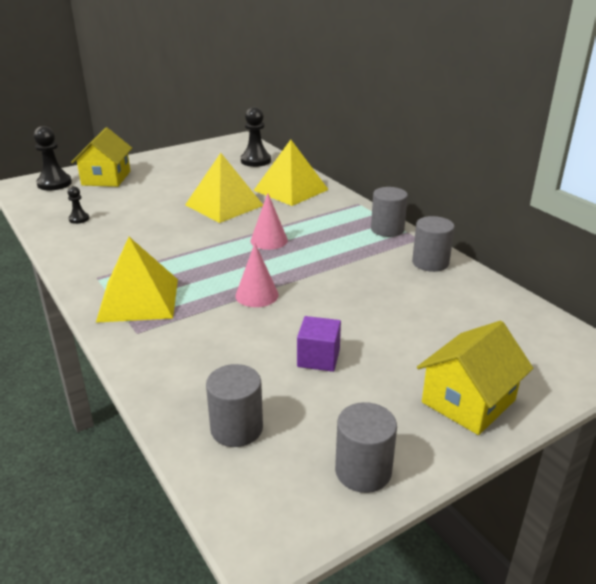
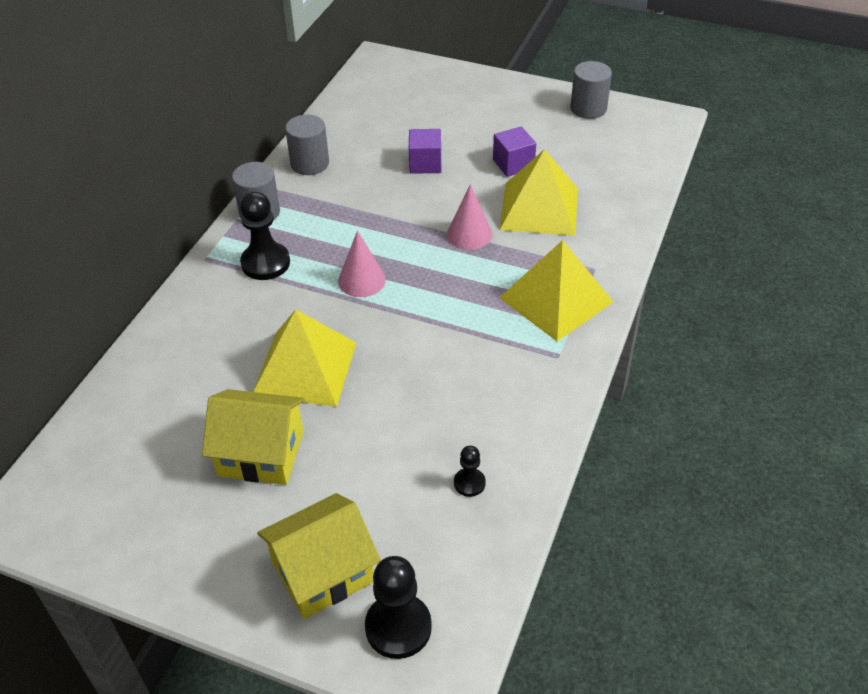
camera: 125 degrees left, 15 degrees up
(236, 428) = (618, 164): grey cylinder -> none
(255, 161) = (115, 432): black pawn -> black pawn (265, 263)
(291, 190) = (206, 334): yellow pyramid -> yellow pyramid (539, 208)
(373, 312) = (425, 164): none -> purple cube
(468, 401) = (485, 94): yellow house -> yellow house (261, 453)

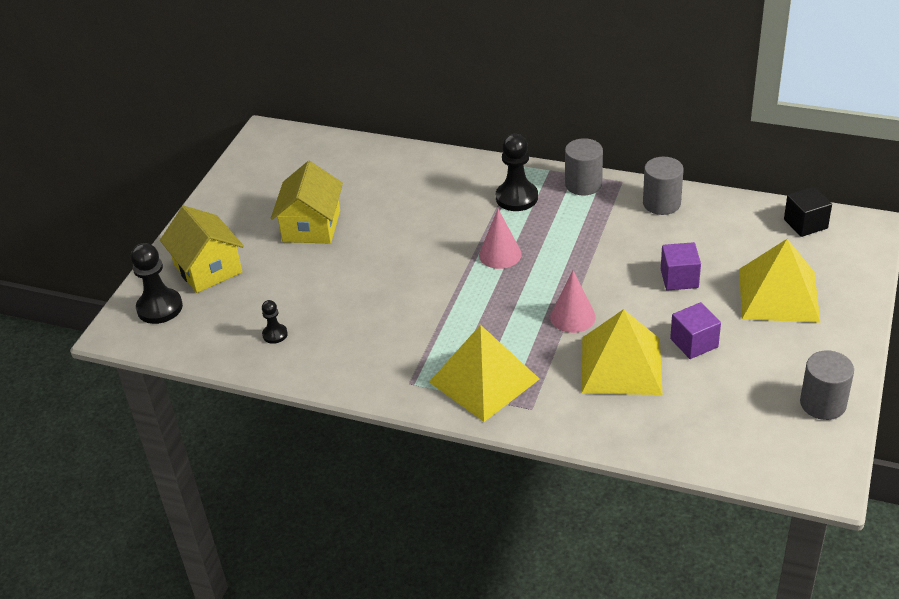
camera: 90 degrees right, 5 degrees down
(305, 368) = (395, 236): yellow pyramid -> yellow pyramid (778, 295)
(365, 87) = (805, 224): none -> black cube

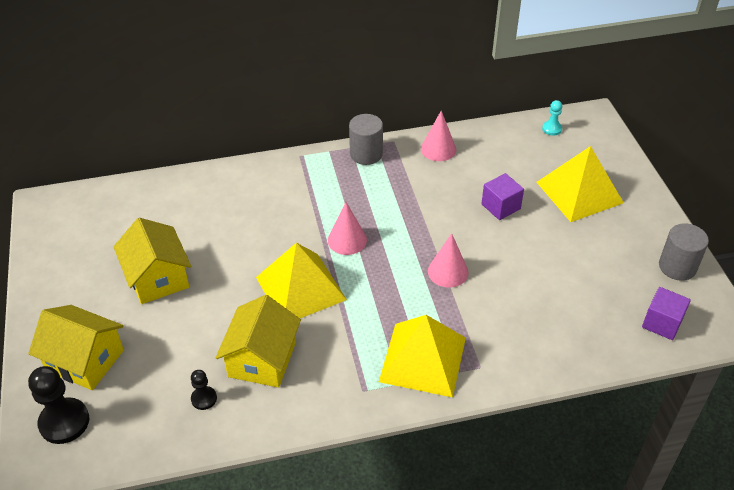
camera: 35 degrees left, 5 degrees up
(345, 323) = (262, 359): none -> yellow house
(516, 198) = (321, 184): black pawn -> none
(621, 365) = (517, 297): yellow pyramid -> yellow pyramid (300, 288)
(661, 203) = (438, 149): grey cylinder -> pink cone
(694, 343) = (553, 256): purple cube -> purple cube (662, 323)
(805, 224) = (552, 129): black cube -> turquoise pawn

